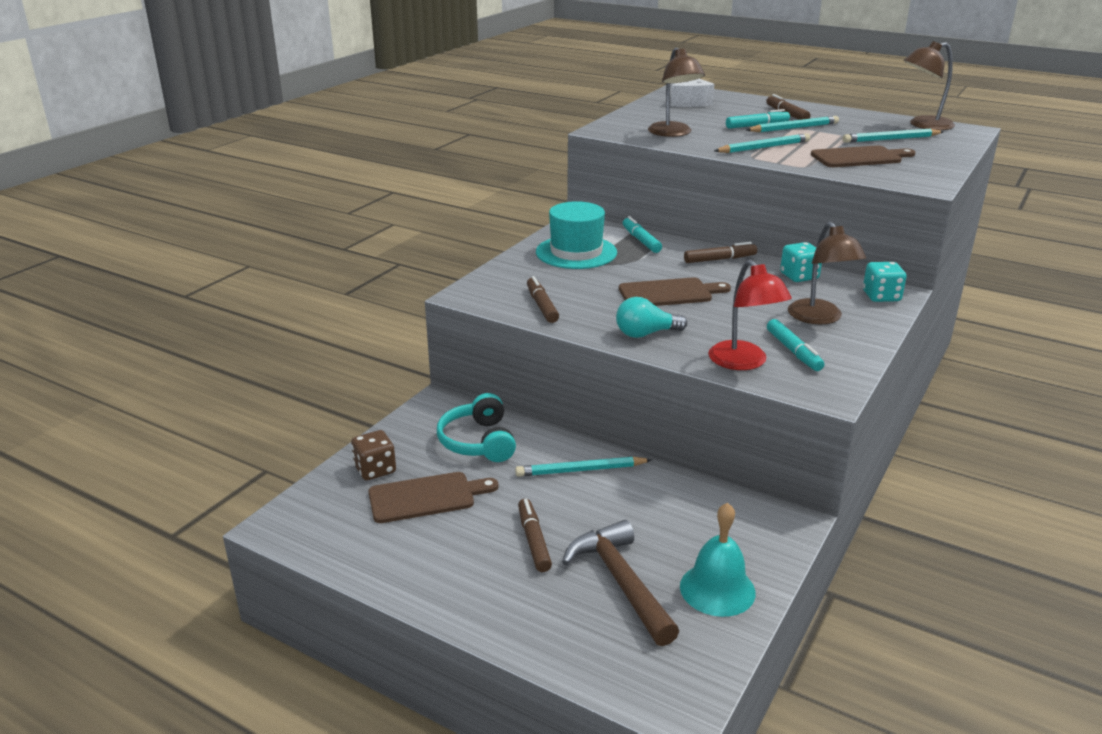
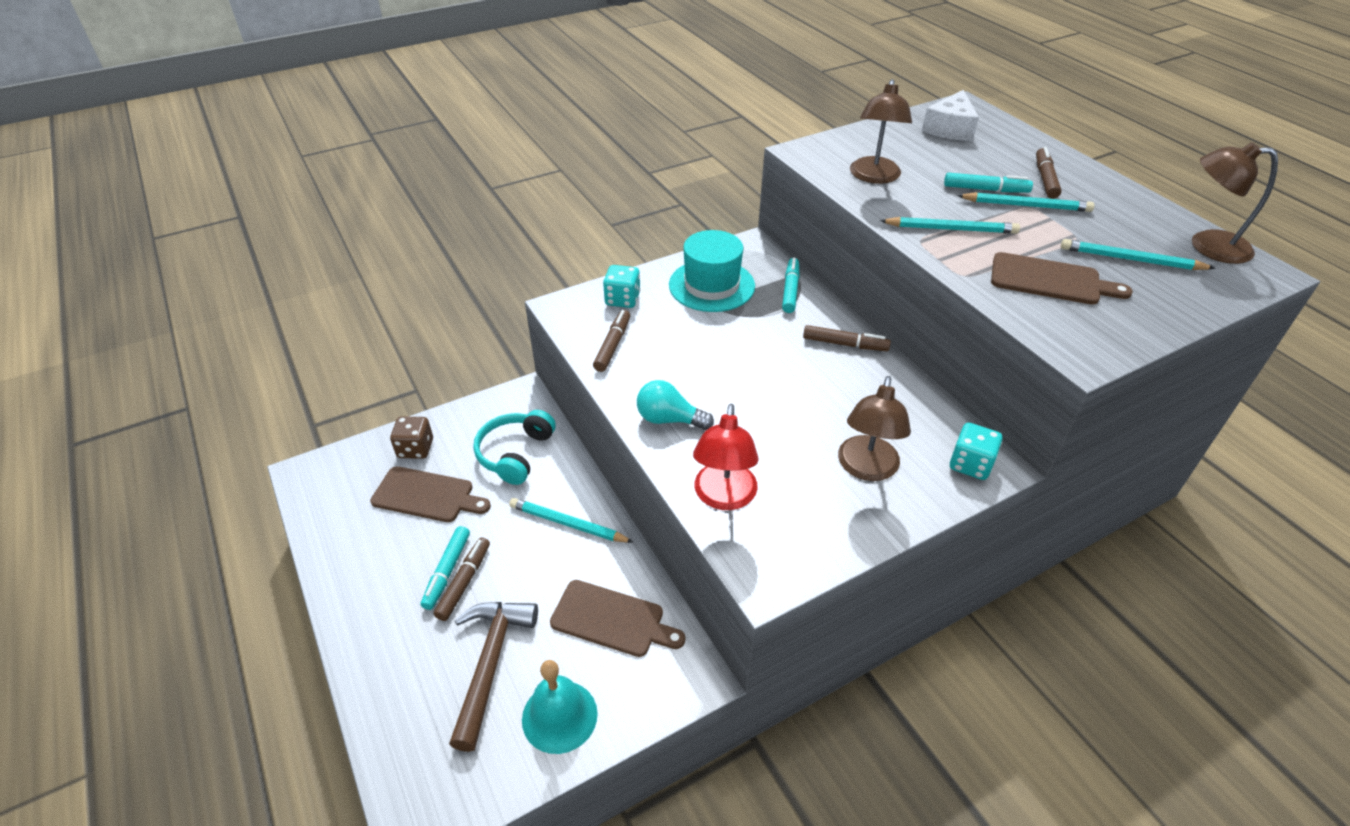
camera: 30 degrees right, 15 degrees up
(669, 293) = (746, 373): brown cutting board -> brown cutting board (612, 619)
(793, 351) = (789, 504): turquoise marker -> turquoise marker (447, 571)
(799, 276) = (906, 399): turquoise dice -> turquoise dice (622, 299)

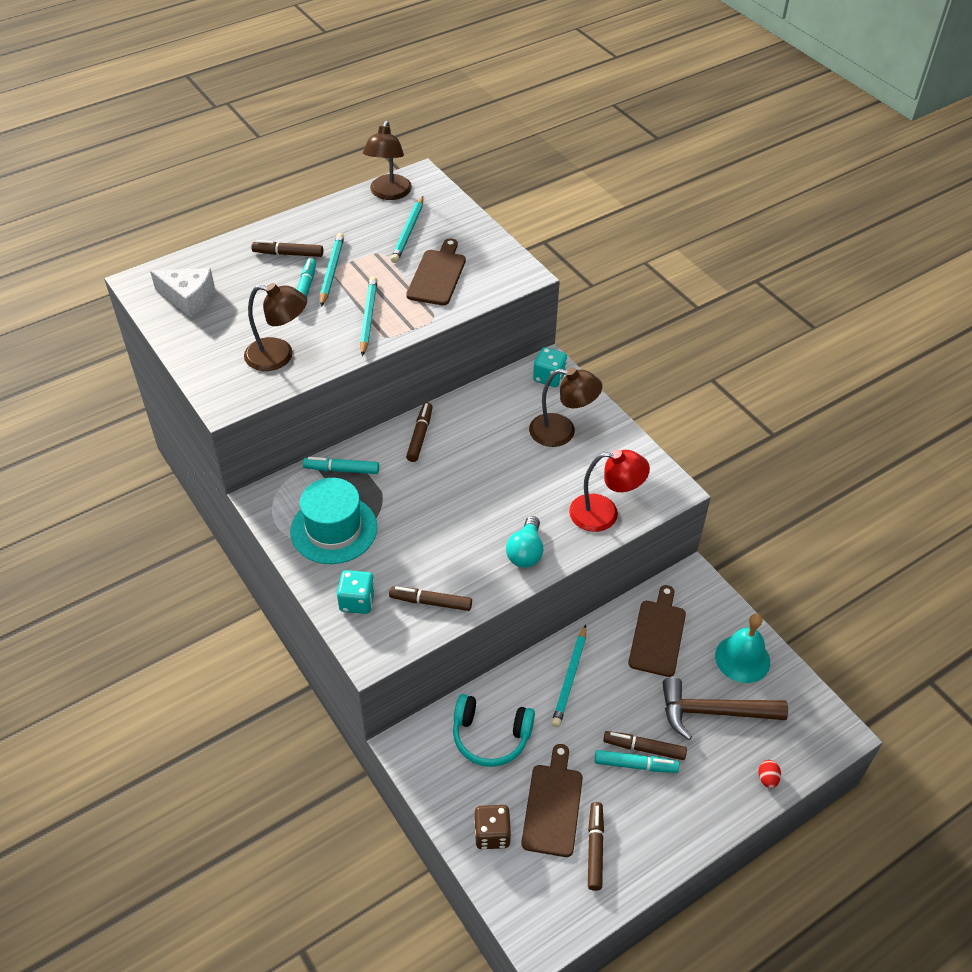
camera: 95 degrees left, 5 degrees up
(370, 524) = (595, 848): none -> brown marker
(385, 709) = (767, 779): none -> red egg

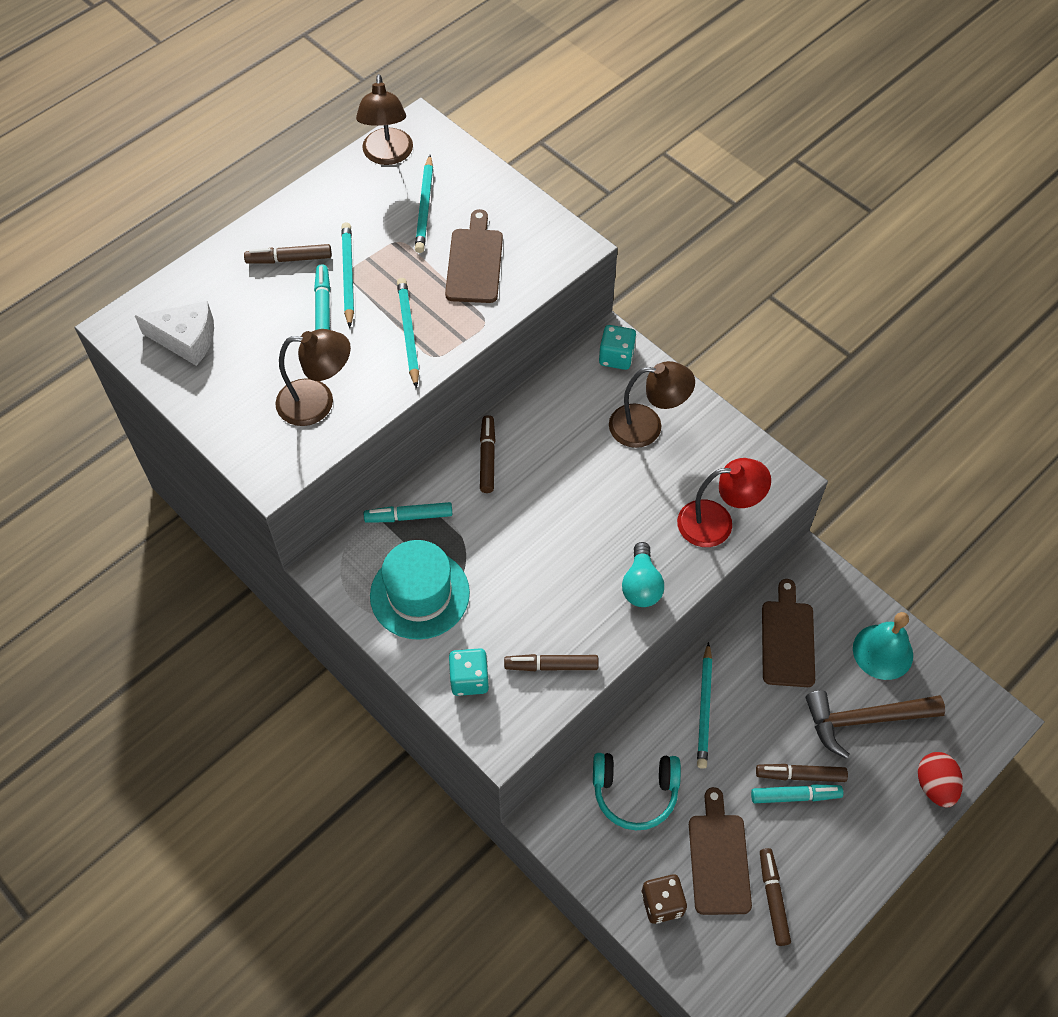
camera: 10 degrees left, 10 degrees up
(767, 779) = (935, 785): red egg -> red egg, size x1.77

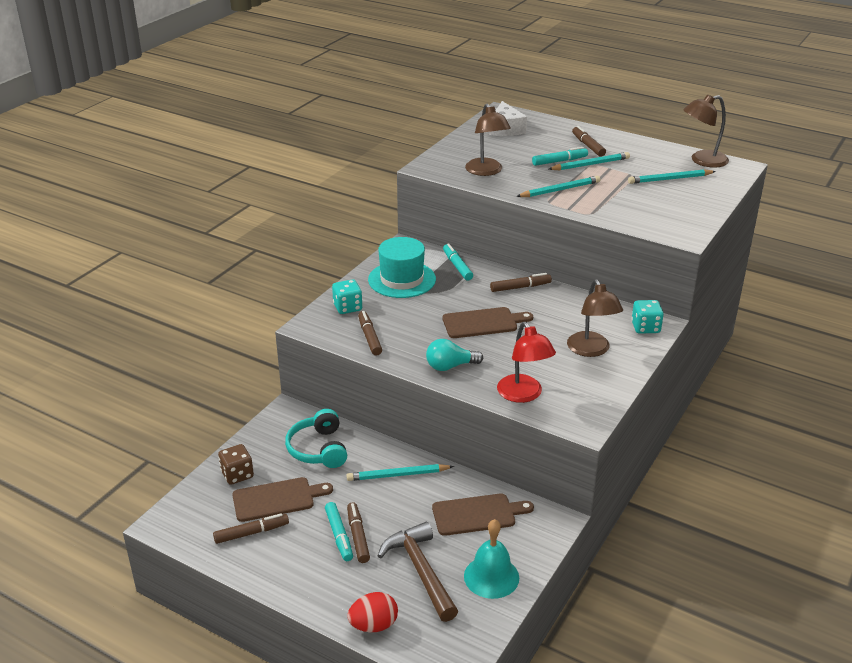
camera: 75 degrees right, 25 degrees down
(474, 262) = (637, 202): brown cutting board -> brown cutting board (483, 323)

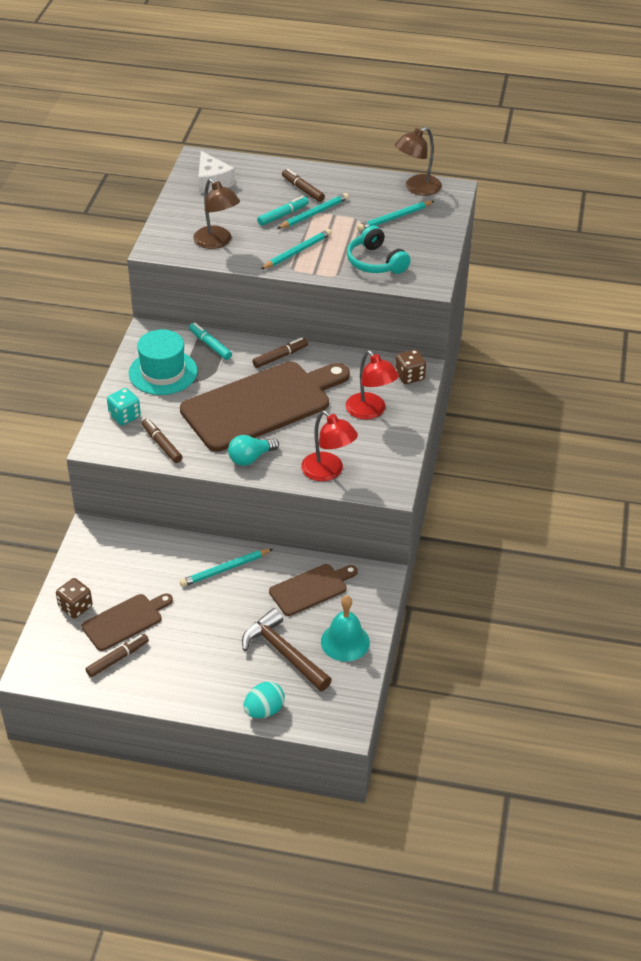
camera: 20 degrees left, 10 degrees up
(318, 449) = (140, 562): turquoise headphones -> turquoise headphones (375, 262)
(339, 535) = (198, 640): turquoise marker -> none
(358, 536) = (215, 636): brown marker -> none
(373, 625) = (264, 710): red egg -> turquoise egg
(483, 323) = (261, 404): brown cutting board -> brown cutting board, size x2.02
(591, 350) = (370, 411): brown lamp -> red lamp
(645, 327) = (409, 376): turquoise dice -> brown dice

